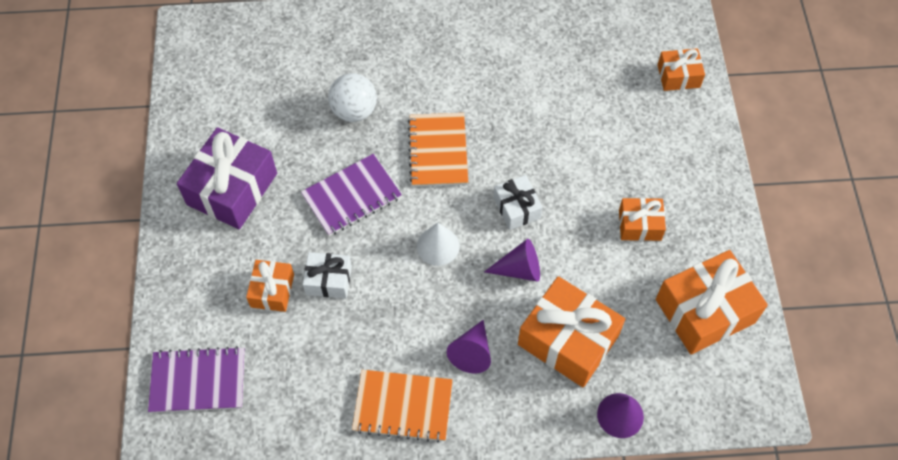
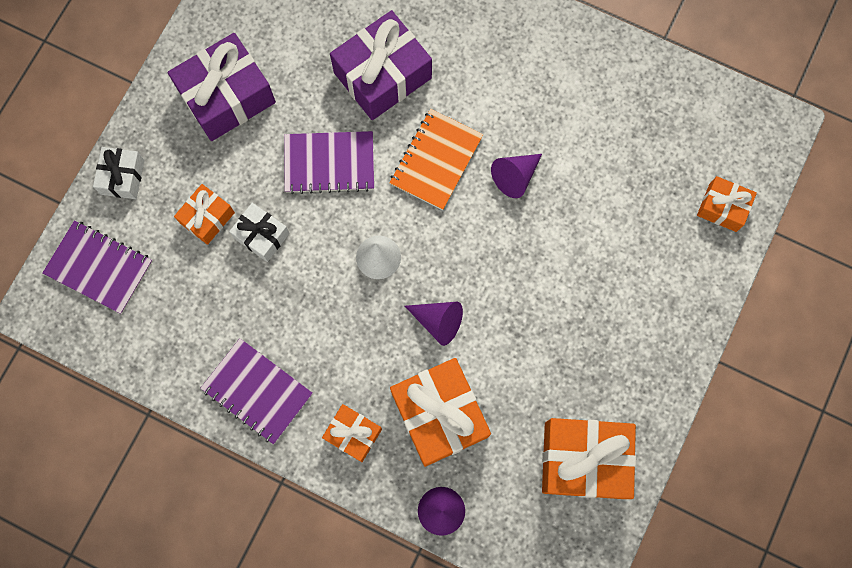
camera: 30 degrees right, 15 degrees up
(354, 111) = (382, 75): white ball -> purple gift
(403, 406) = (257, 391): orange notebook -> purple notebook
(472, 352) = (346, 376): purple cone -> purple cone (515, 177)
(517, 208) = (474, 259): white gift -> white gift (123, 177)
(639, 225) = (579, 341): orange gift -> orange gift (353, 434)

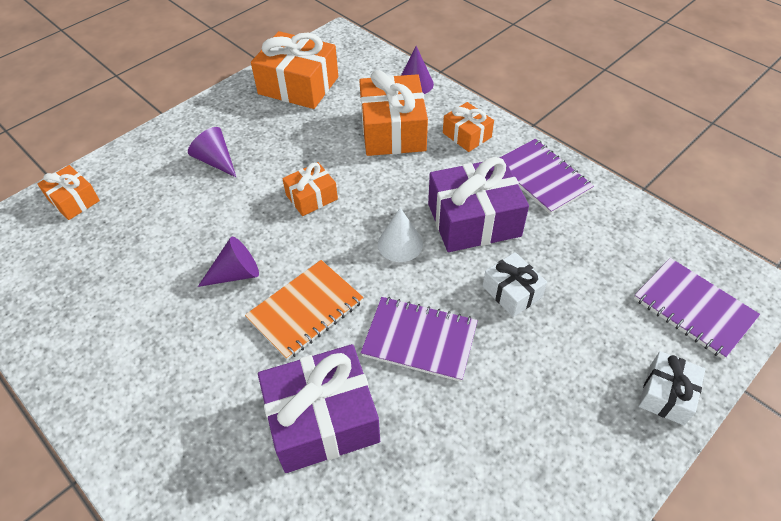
camera: 160 degrees left, 25 degrees down
(207, 218) = (568, 324): orange gift -> orange gift (311, 197)
(227, 97) = (523, 453): purple gift -> purple gift (474, 220)
(438, 322) = (366, 185): purple cone -> purple cone (216, 161)

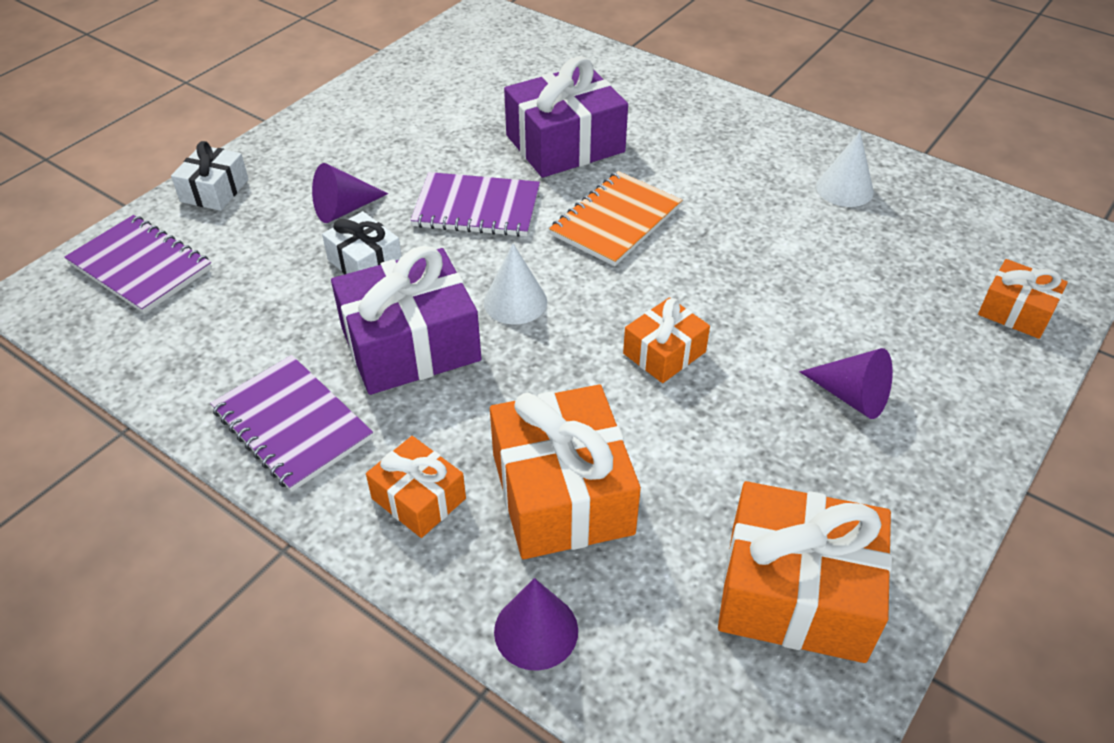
camera: 170 degrees right, 5 degrees down
(99, 322) = (844, 189): none -> white cone
(236, 274) = (719, 247): purple cone -> purple cone (344, 209)

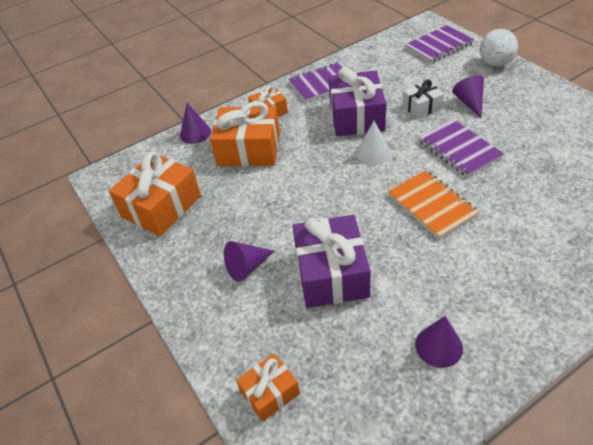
camera: 115 degrees right, 0 degrees up
(214, 190) = (495, 63): white gift -> white ball
(477, 208) = (459, 149): purple notebook -> purple notebook turned 60 degrees counterclockwise
(565, 144) = (524, 198): purple gift -> purple gift (331, 273)
(664, 353) = (313, 200): orange gift -> none
(844, 189) = (438, 346): white cone -> purple cone

